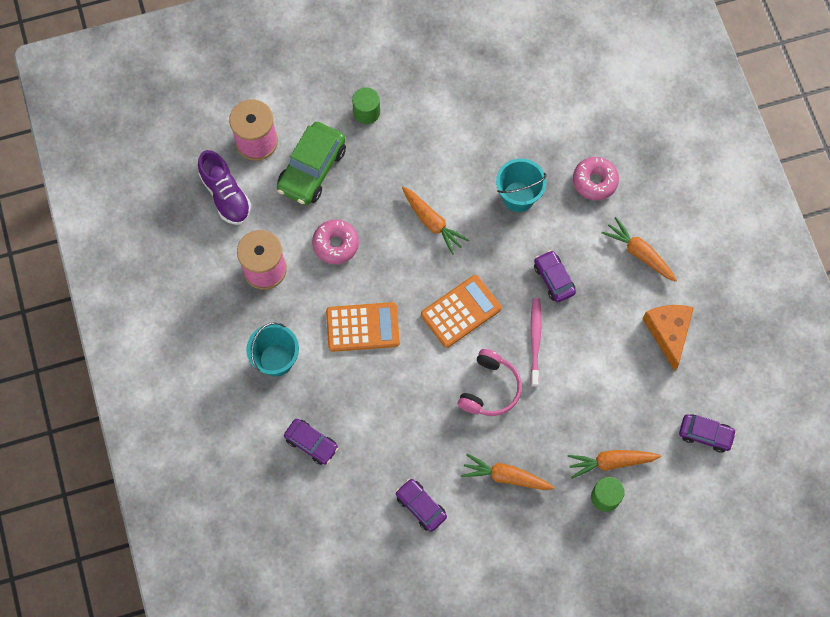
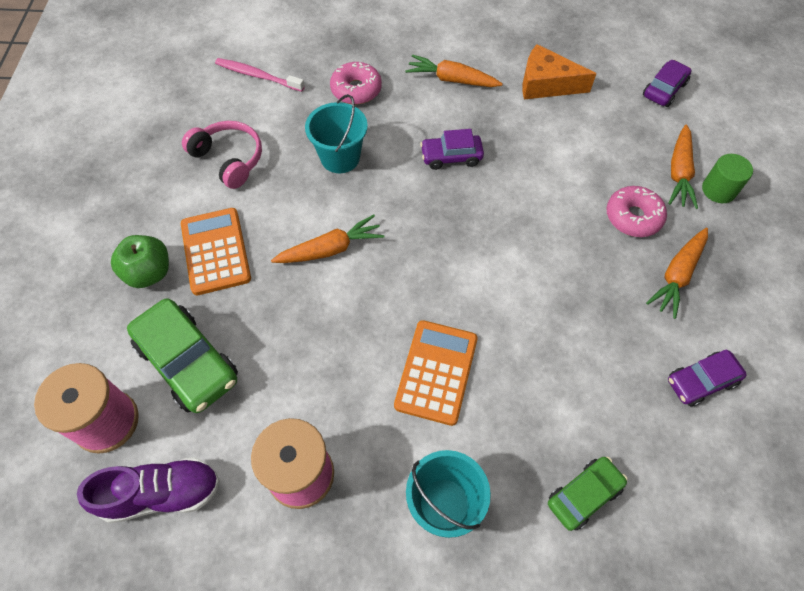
camera: 70 degrees left, 10 degrees down
(311, 443) = (584, 495): purple car -> green car
(336, 244) = (307, 367): pink donut -> pink donut (633, 217)
(366, 112) = (149, 273): green cylinder -> green apple
(460, 311) = (456, 256): orange calculator -> orange calculator (216, 251)
(490, 389) = (563, 257): pink headphones -> pink headphones (229, 159)
(535, 340) = (517, 195): pink toothbrush -> pink toothbrush (257, 75)
(639, 253) = (452, 80): orange carrot -> orange carrot turned 45 degrees clockwise

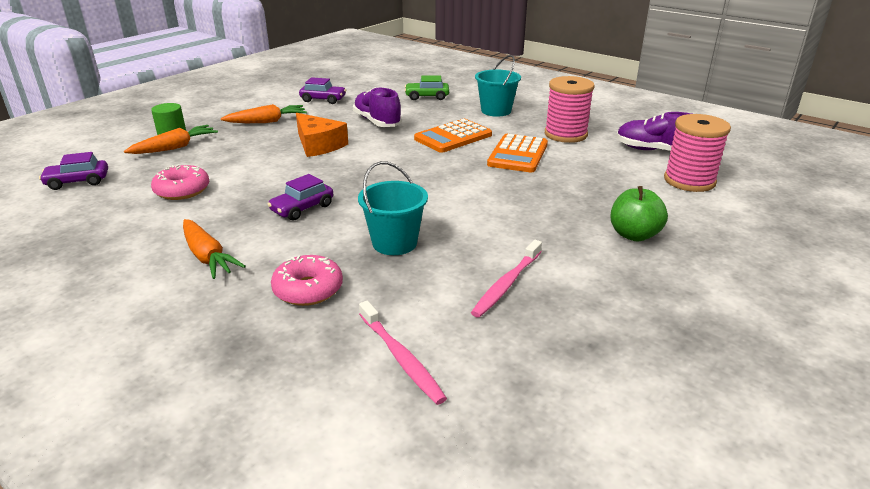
camera: 145 degrees left, 30 degrees down
(188, 362) = (618, 185): green car -> none
(216, 251) = (564, 227): orange calculator -> orange calculator (518, 154)
(229, 159) = (506, 284): pink headphones -> pink toothbrush
(330, 249) = (465, 197): orange carrot -> none
(451, 157) = (302, 208): purple car -> purple car turned 105 degrees clockwise
(546, 84) = (143, 219): orange cheese -> orange cheese (318, 145)
(560, 356) = (377, 122): none -> purple shoe
(633, 217) = (242, 143): pink donut -> pink donut (182, 190)

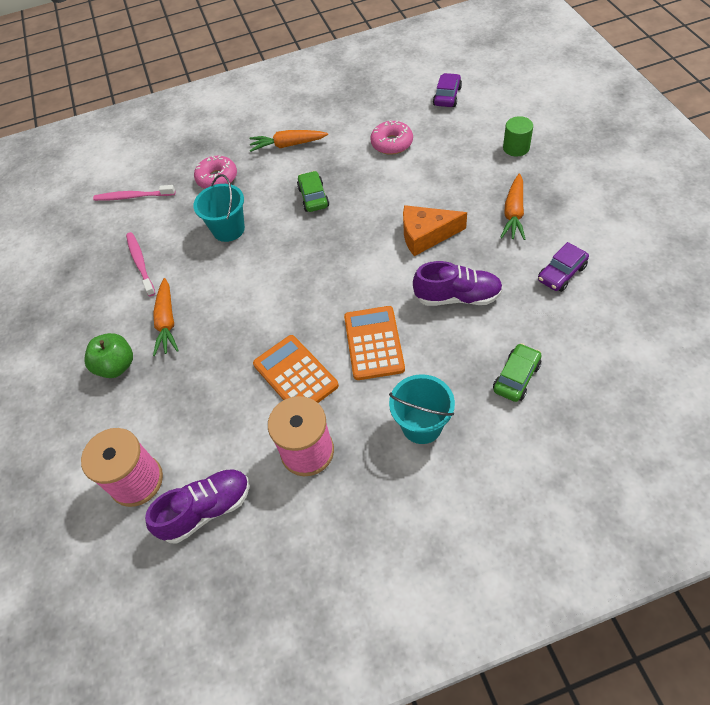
camera: 130 degrees right, 25 degrees up
(175, 147) = (483, 147): orange carrot -> orange carrot (167, 322)
(302, 208) = (313, 197): purple car -> green car

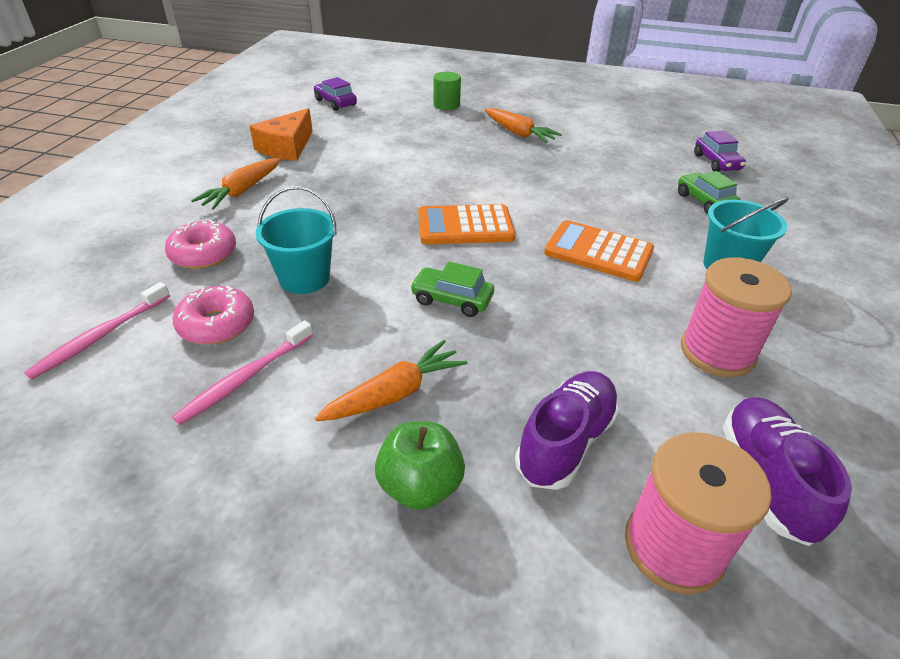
camera: 65 degrees left, 15 degrees down
(140, 263) = (244, 378): pink toothbrush -> pink toothbrush turned 60 degrees counterclockwise
(167, 322) = (395, 393): orange carrot -> orange carrot turned 60 degrees counterclockwise
(295, 375) = (596, 317): orange calculator -> orange calculator (465, 226)
(313, 197) = (347, 207): green car -> green car (452, 299)
(392, 143) = (347, 144): pink donut -> pink donut (217, 324)
(426, 235) = (491, 174): orange cheese -> orange cheese (287, 147)
(457, 297) = (585, 190): purple shoe -> purple shoe (566, 442)
(561, 273) = (608, 143): purple car -> purple car (716, 162)

